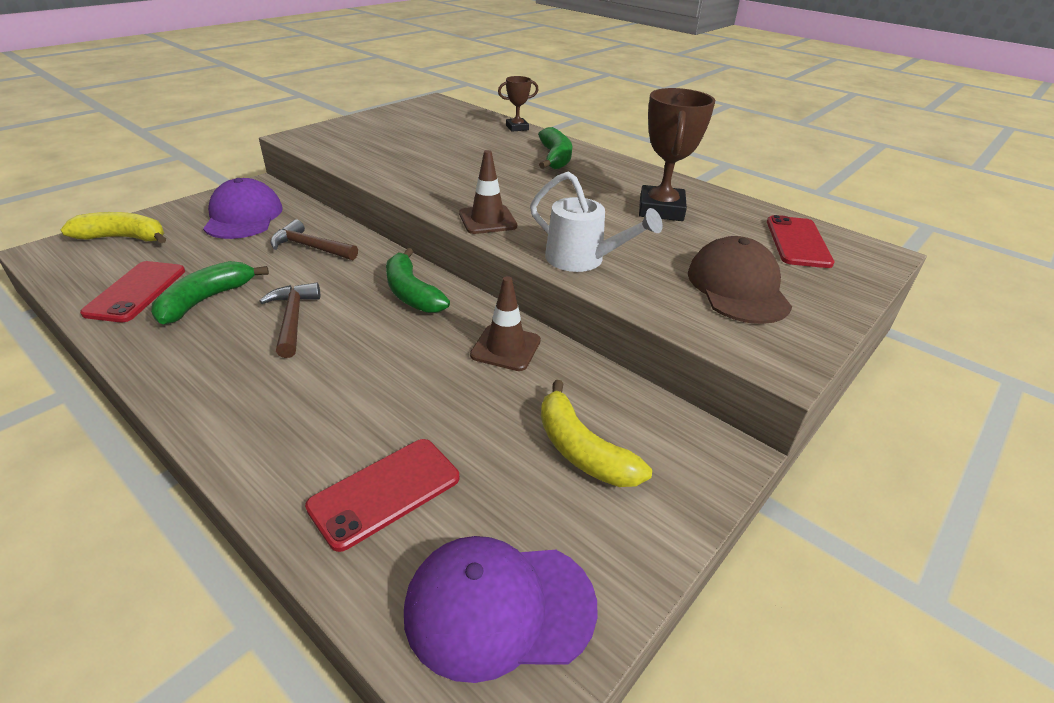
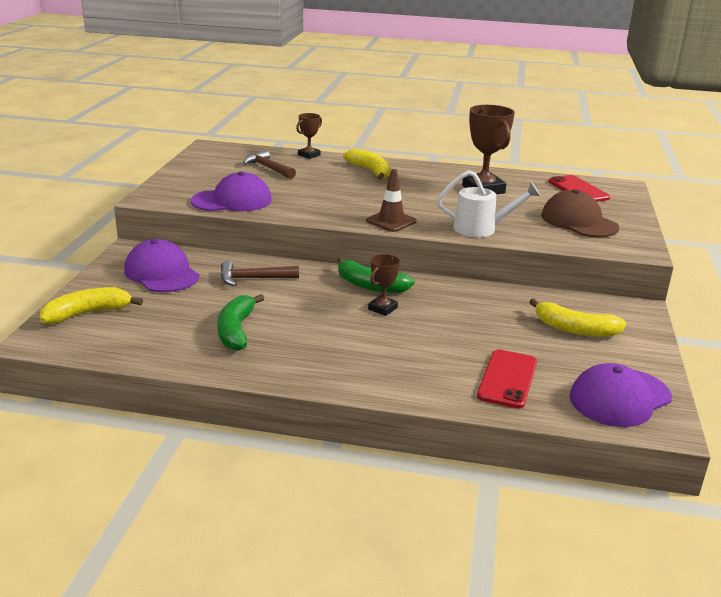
camera: 30 degrees left, 10 degrees down
(136, 291) = (172, 341): red phone -> none
(293, 319) = (317, 322): brown hammer -> brown hammer (268, 168)
(364, 156) = (232, 200): none -> purple cap
(383, 326) = (382, 308): none -> brown trophy
(505, 348) = (471, 297): brown traffic cone -> none
(555, 158) = (370, 171): green banana -> yellow banana

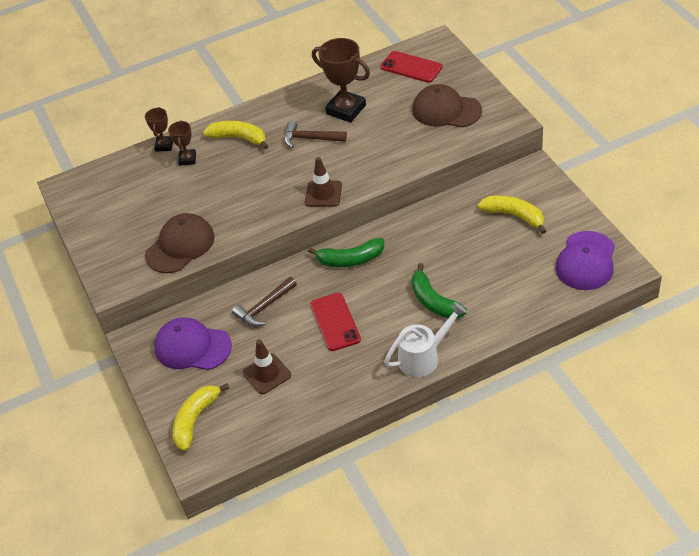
camera: 30 degrees left, 20 degrees up
(188, 316) = (267, 374): none -> brown traffic cone
(232, 200) = (180, 246): purple cap -> brown cap
(236, 330) = (314, 363): green banana -> green banana (434, 301)
(268, 168) = (154, 185): brown hammer -> brown hammer (310, 138)
(382, 308) = (382, 277): brown trophy -> brown trophy (187, 159)
(481, 229) = (392, 162): white watering can -> white watering can (424, 357)
(507, 379) = (515, 289): red phone -> red phone (335, 322)
(575, 329) = (514, 216): yellow banana -> yellow banana turned 135 degrees counterclockwise

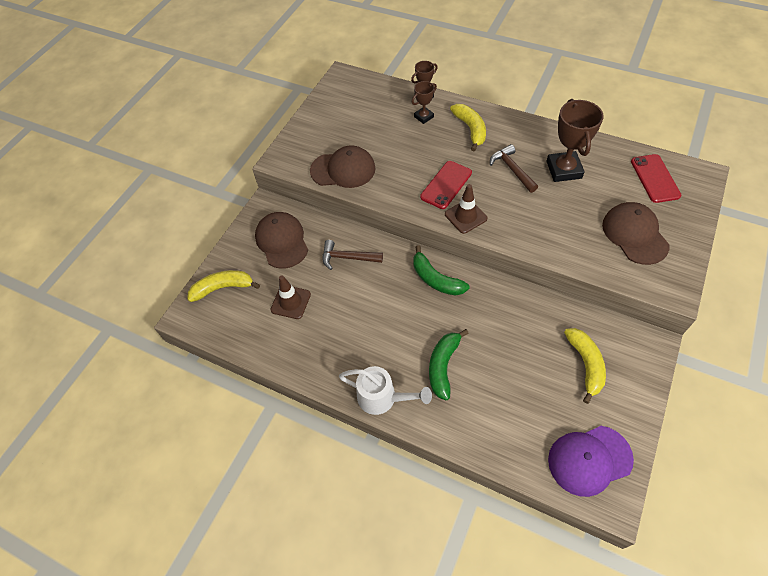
camera: 50 degrees right, 10 degrees up
(192, 347) = (282, 241): purple cap -> brown cap
(335, 322) = (369, 311): red phone -> red phone (446, 185)

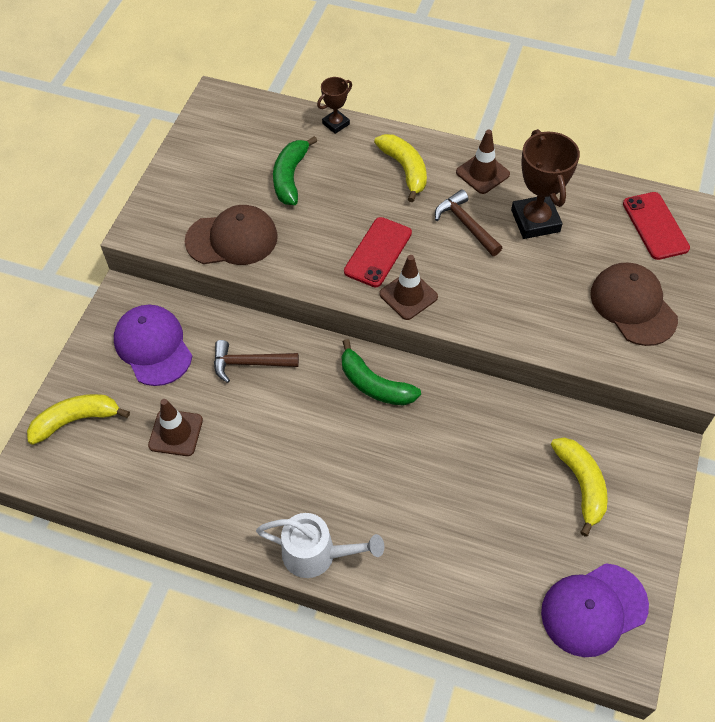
camera: 10 degrees left, 0 degrees up
(282, 241) = (153, 346): brown cap -> purple cap
(423, 117) = (338, 154): brown trophy -> none
(443, 366) = (395, 504): green banana -> green banana (290, 177)
(527, 135) = (482, 173): none -> brown traffic cone

